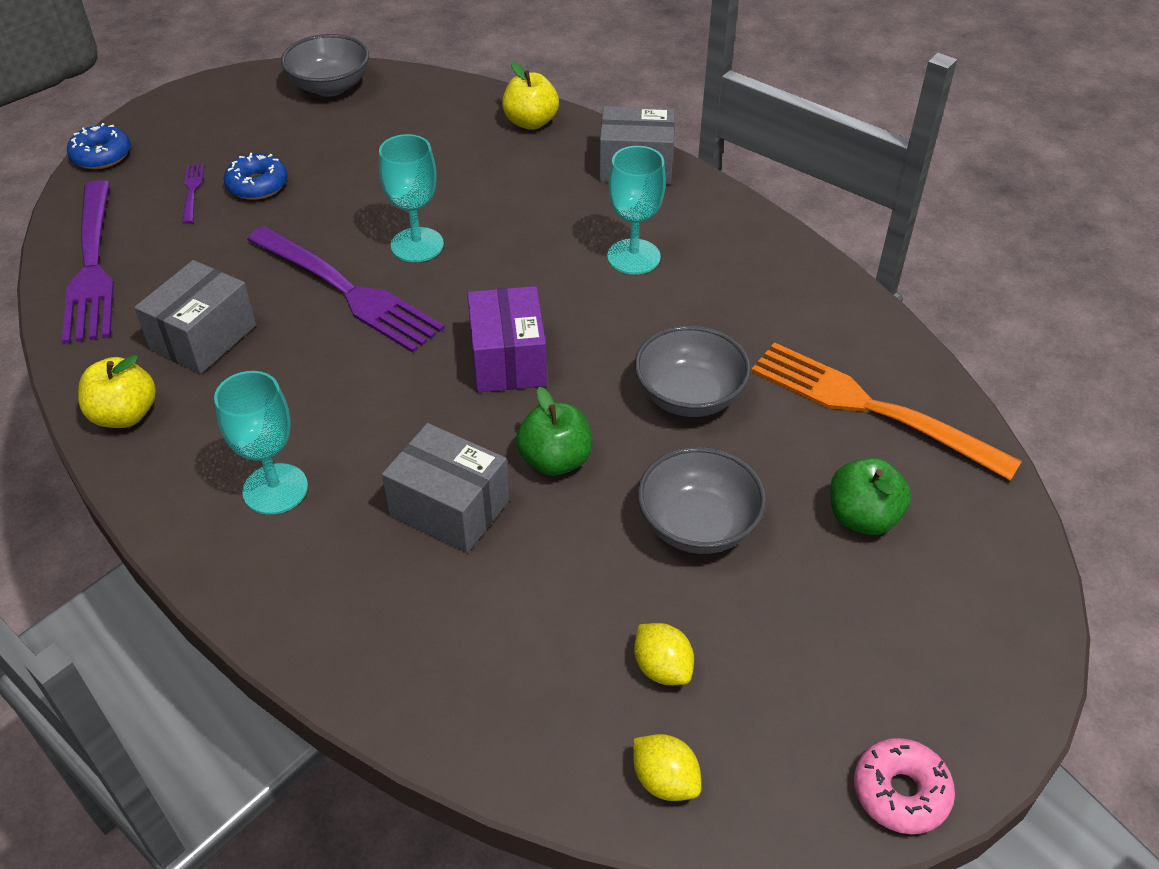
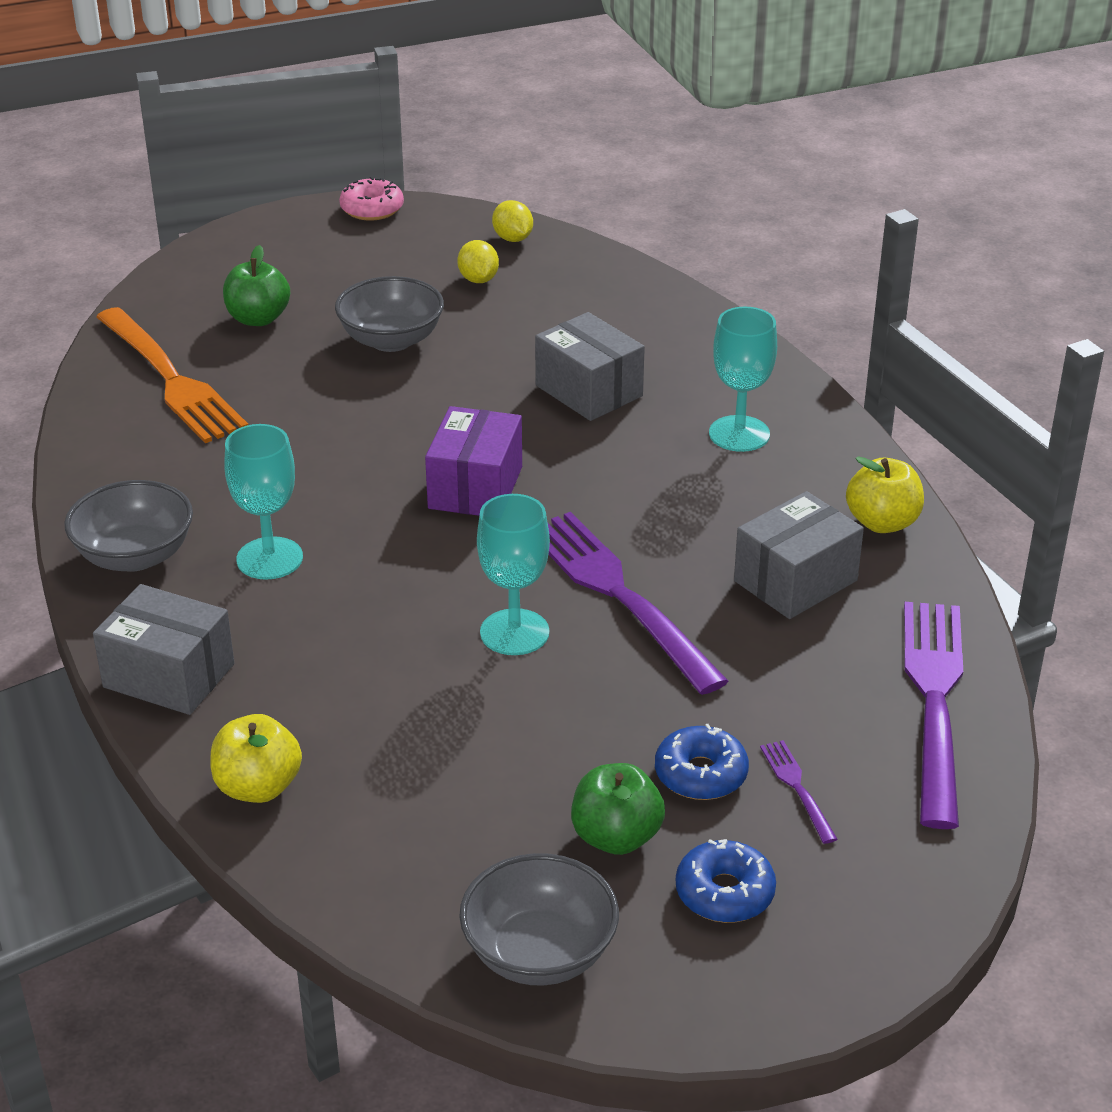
camera: 160 degrees left, 10 degrees down
(101, 156) = (939, 893): blue donut -> blue donut (724, 893)
(192, 191) = (797, 788): purple fork -> purple fork turned 150 degrees clockwise
(555, 460) = (479, 402): green apple -> green apple (616, 837)
(689, 396) = (323, 421): grey bowl -> grey bowl (135, 556)

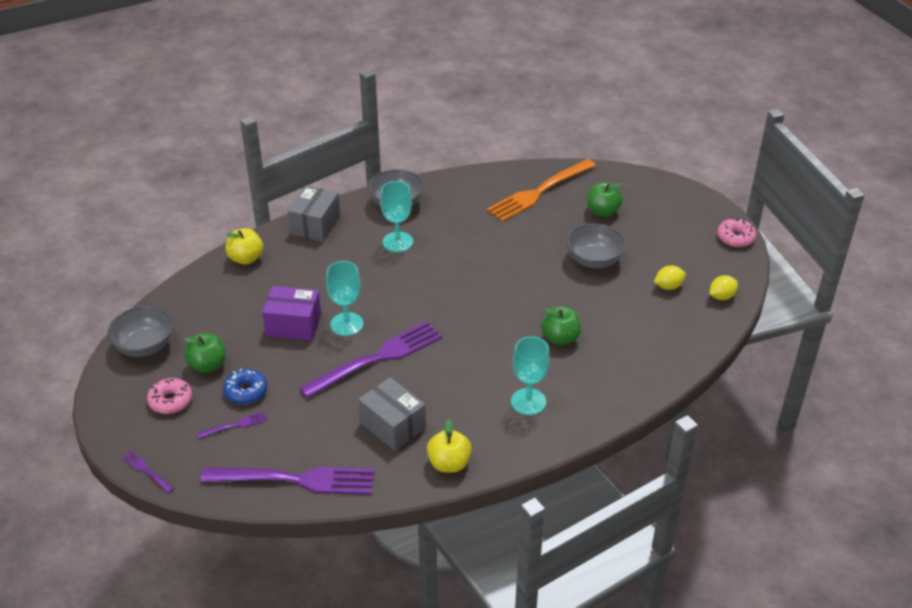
camera: 85 degrees right, 5 degrees up
(475, 487) = (462, 302): purple box -> purple box (293, 325)
(588, 391) = (560, 338): grey box -> green apple
(724, 893) = (170, 401): blue donut -> pink donut
(929, 918) = (146, 471): none -> purple fork

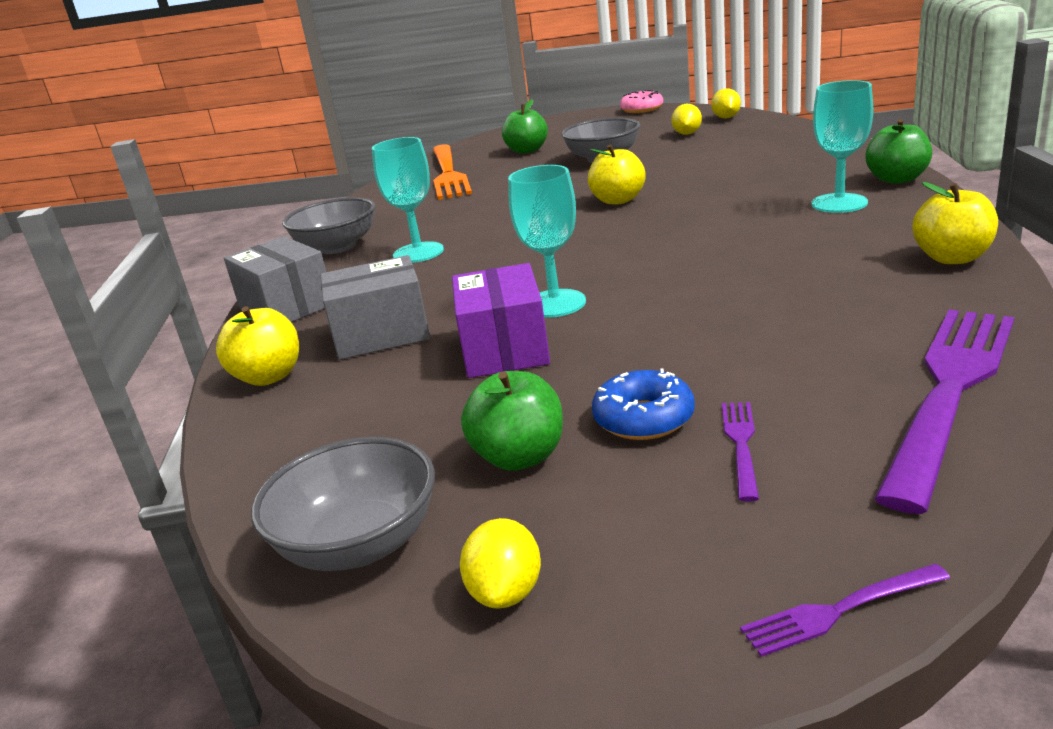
camera: 55 degrees left, 15 degrees down
(132, 392) = (506, 592): none -> yellow lemon
(170, 401) = (593, 527): pink donut -> none
(293, 325) = (504, 349): purple box -> purple box turned 45 degrees counterclockwise
(376, 358) = (662, 288): purple fork -> none
(393, 425) = (837, 290): grey box -> grey box (381, 334)
(507, 297) = (618, 200): none -> yellow apple
(560, 338) = (727, 181): green apple -> green apple (897, 179)

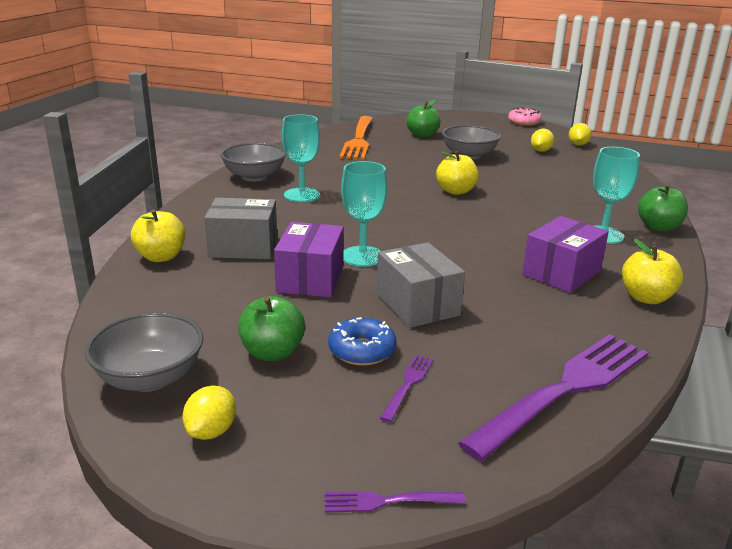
camera: 10 degrees right, 0 degrees up
(286, 307) = (199, 211): grey box -> grey box (417, 305)
(826, 257) = (561, 273): none -> purple box

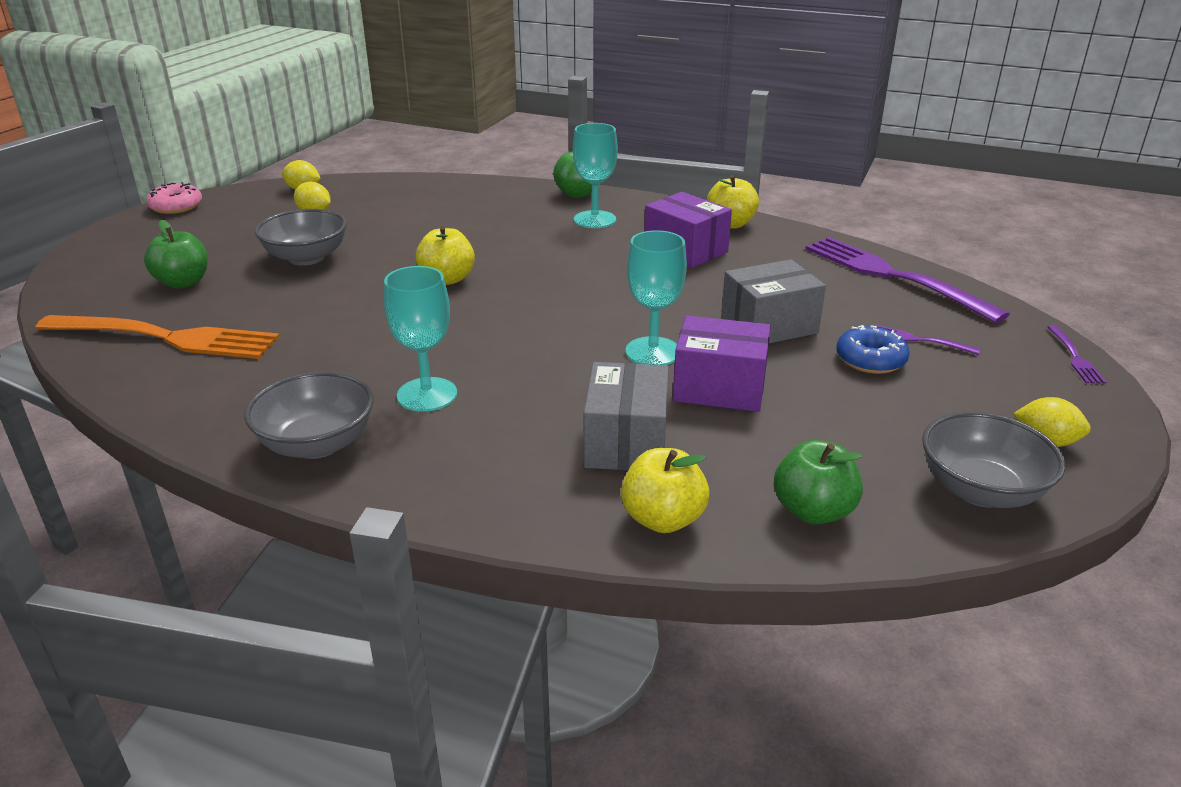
camera: 85 degrees left, 5 degrees up
(272, 353) = (895, 411): green apple -> green apple (813, 511)

